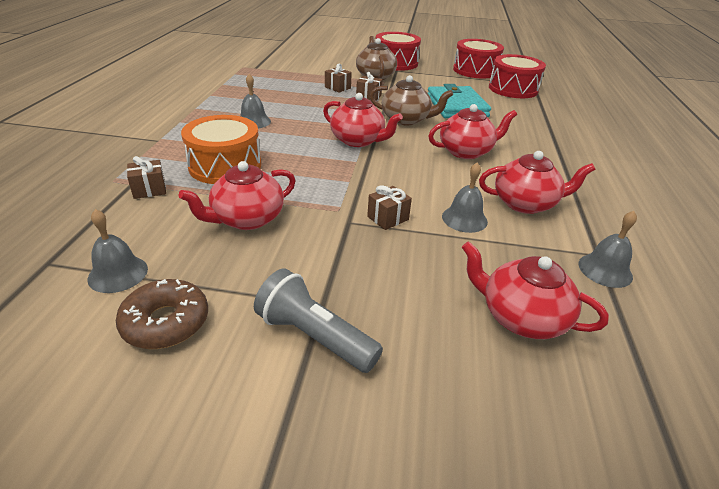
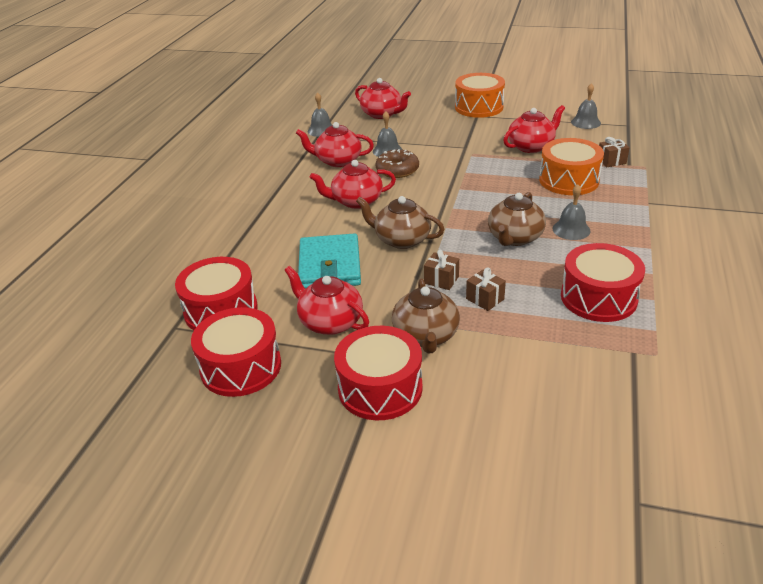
camera: 170 degrees left, 0 degrees up
(166, 322) = (547, 109): brown donut -> brown donut (397, 170)
(259, 86) = (598, 297): none -> red drum
(307, 117) = (514, 238): none -> brown teapot
(314, 337) = (479, 107): grey flashlight -> orange drum
(358, 140) = (457, 209): red teapot -> red teapot (330, 322)
(388, 218) = (439, 150): brown gift -> none

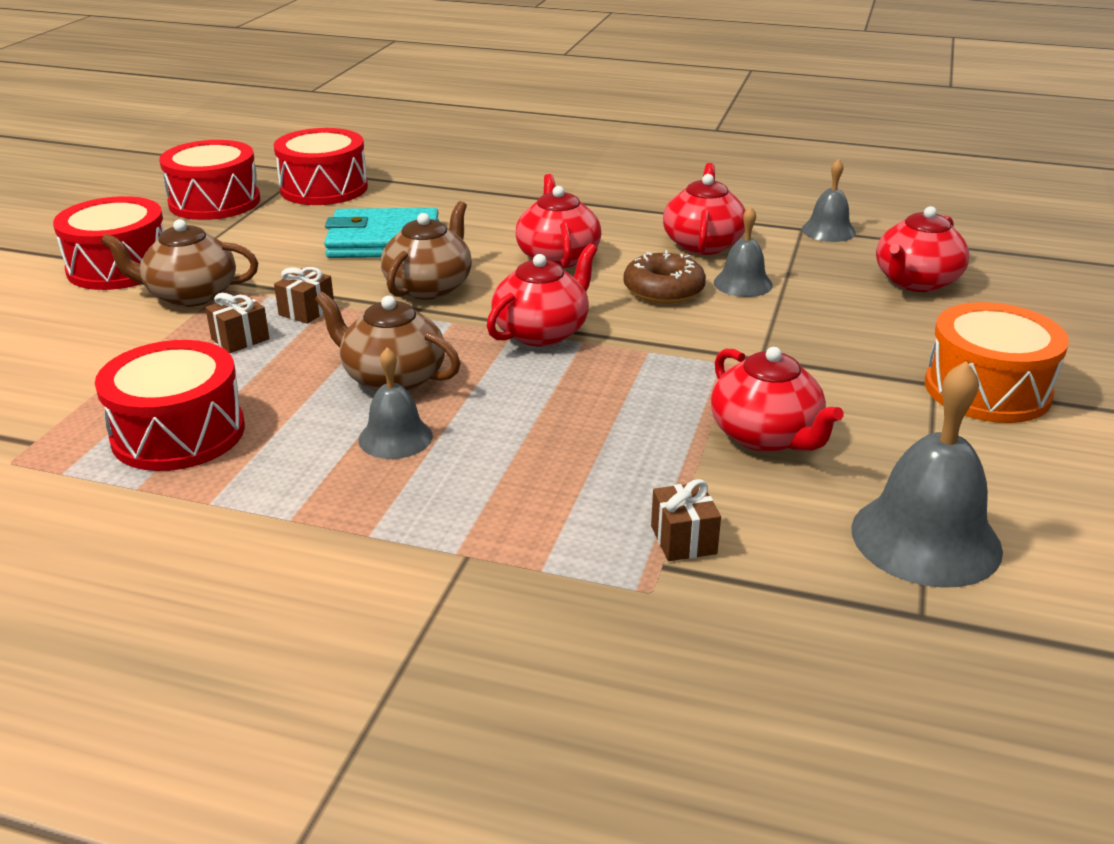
camera: 90 degrees right, 5 degrees down
(330, 322) = (260, 242): red teapot -> red teapot (542, 332)
(569, 180) = (593, 463): orange drum -> none
(585, 122) = (926, 539): grey bell -> grey bell, size x1.74

